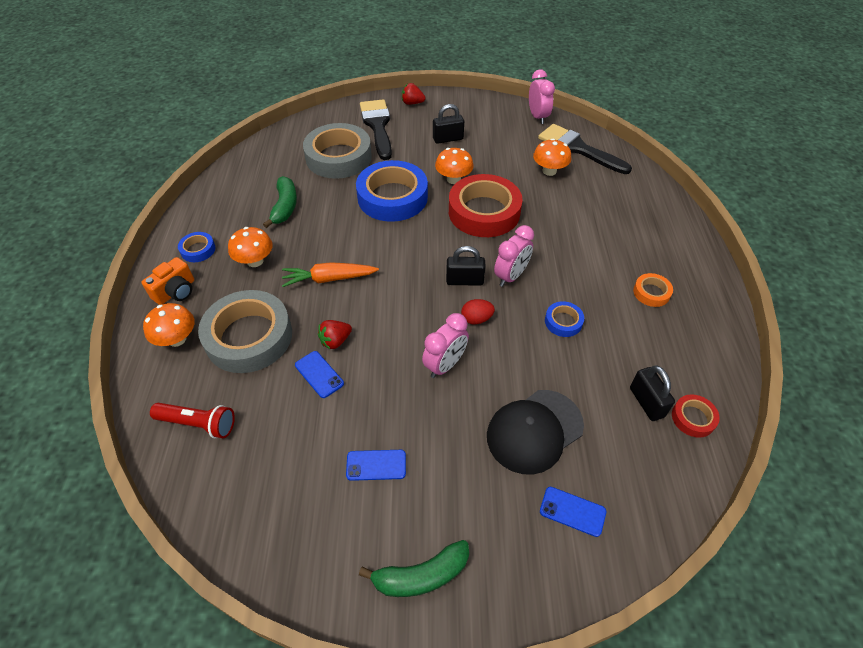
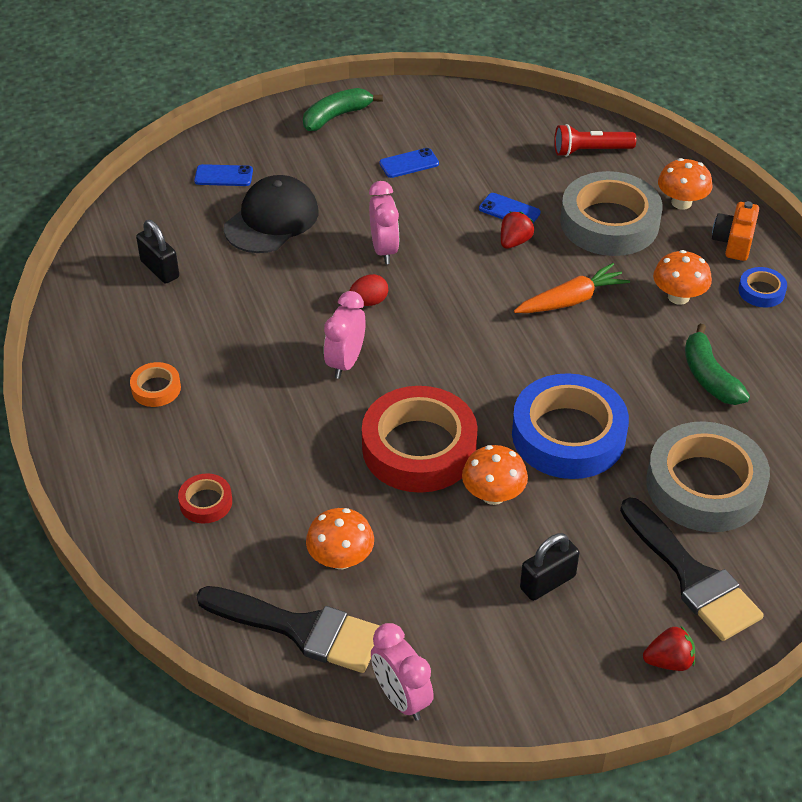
camera: 160 degrees right, 5 degrees down
(445, 365) = (384, 250): pink clock -> pink clock turned 150 degrees clockwise
(464, 280) = (403, 341): black padlock -> none
(563, 322) = (264, 325): blue tape -> none
(693, 418) = (110, 267): red tape -> red tape (206, 502)

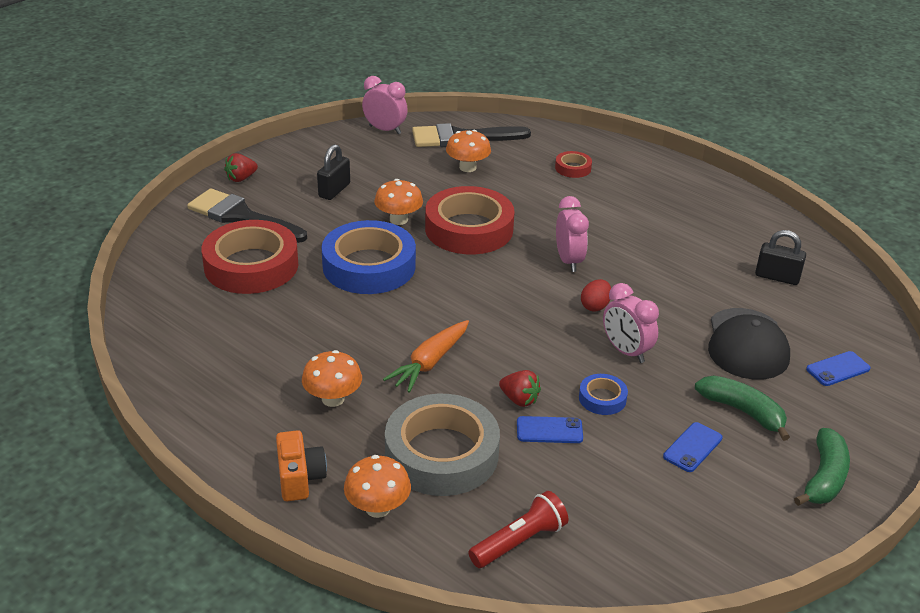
camera: 150 degrees right, 10 degrees down
(156, 388) = (675, 209): orange tape -> none
(514, 242) = (519, 399): red strawberry -> red strawberry turned 60 degrees counterclockwise
(705, 485) = (251, 265): grey tape -> red tape
(709, 376) = (276, 339): green banana -> green banana (743, 411)
(761, 291) = (253, 432): blue tape -> blue tape (602, 398)

